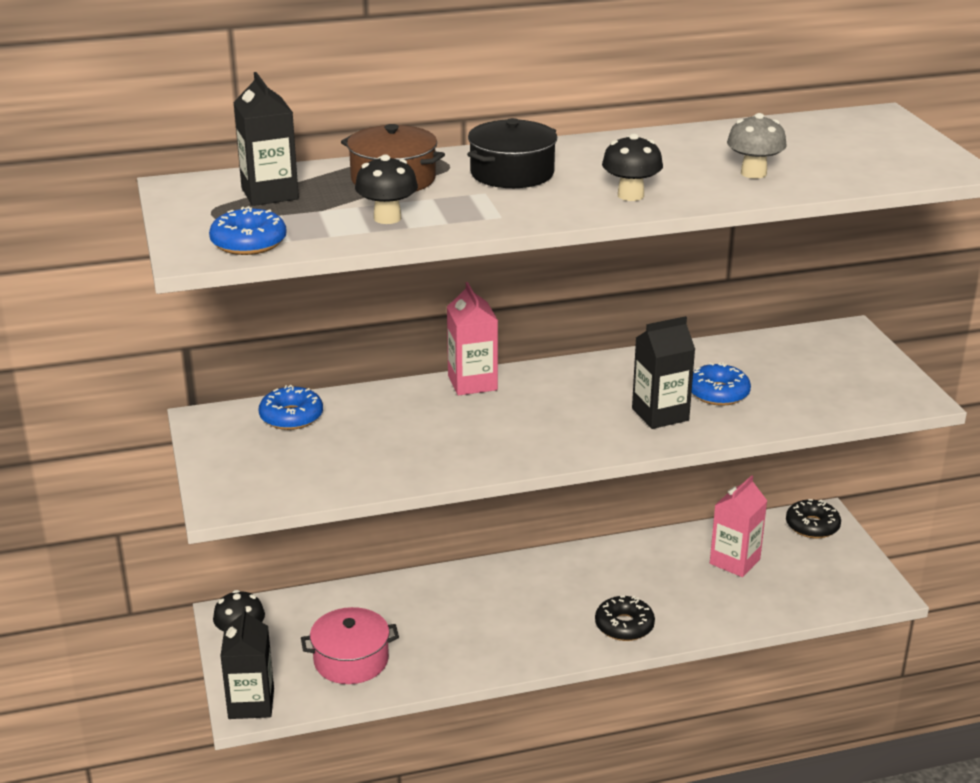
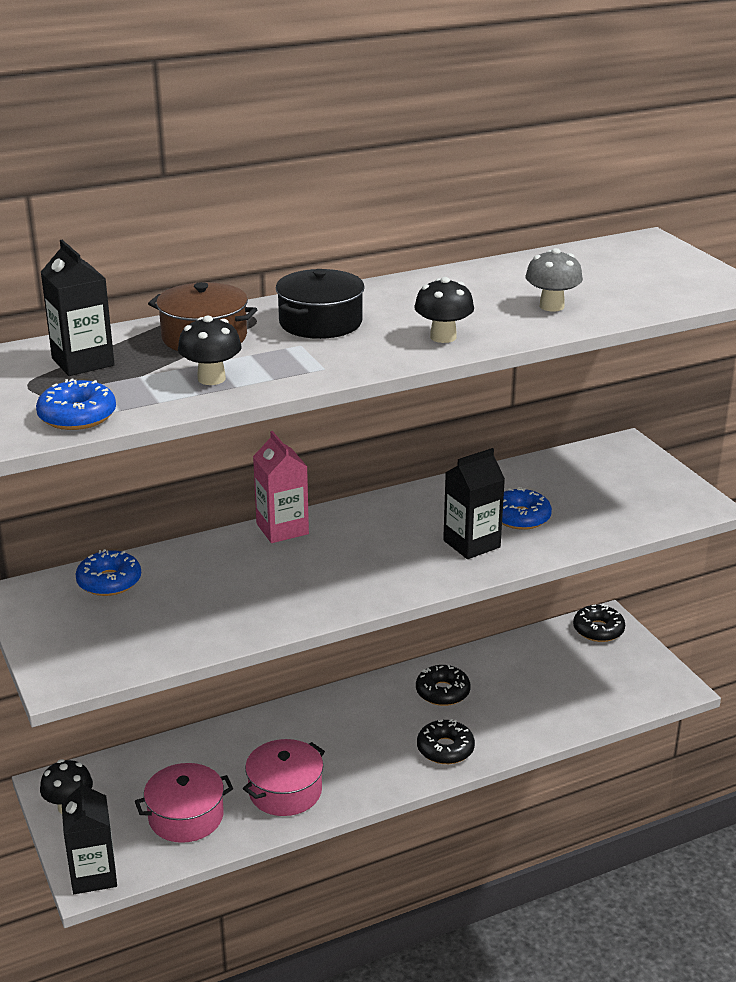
camera: 10 degrees left, 0 degrees up
(453, 647) = (285, 791): none -> pink pot
(634, 570) = (442, 692): none -> black donut
(734, 561) = (535, 673): pink carton -> none

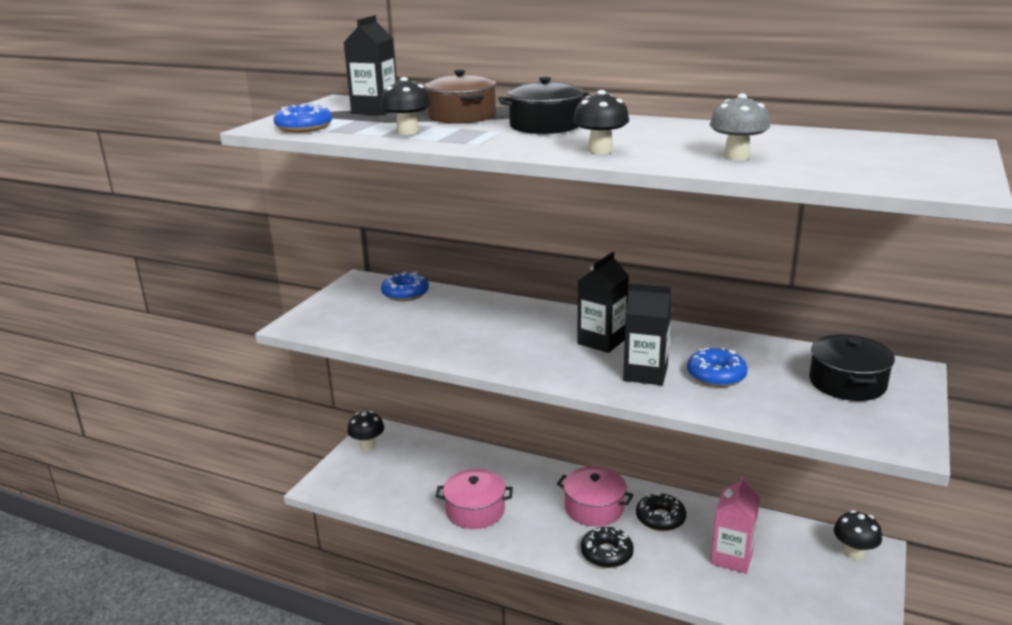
camera: 50 degrees right, 5 degrees down
(93, 875) = (325, 485): black carton -> black carton (602, 341)
(186, 816) = (407, 487): pink pot -> pink pot (594, 508)
(282, 529) = (542, 310): pink carton -> pink carton (731, 557)
(598, 630) = (854, 553): black donut -> black mushroom
(606, 476) = (847, 383): none -> black pot

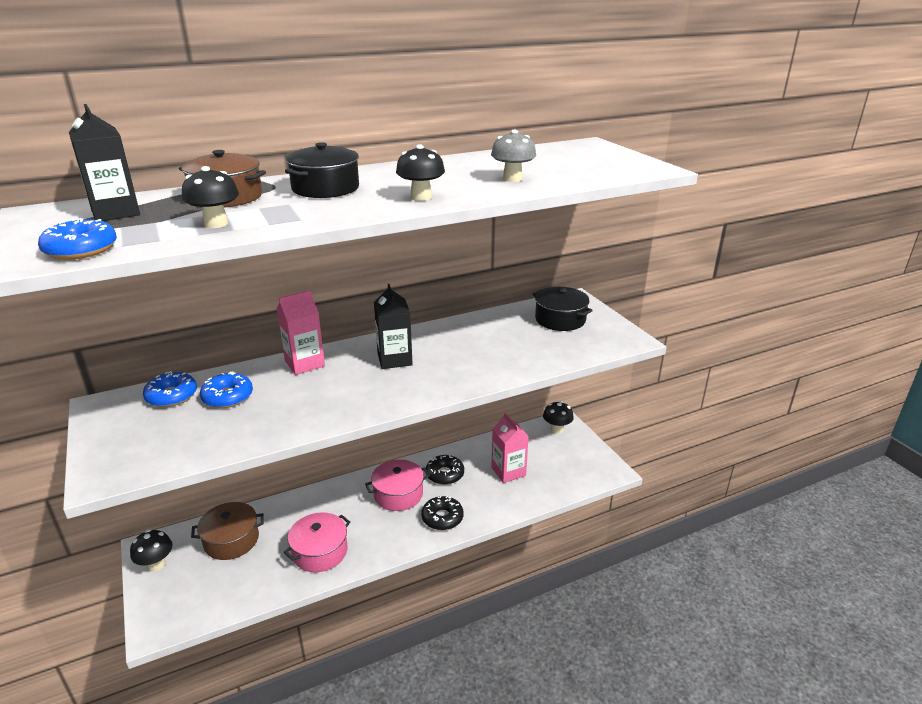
camera: 50 degrees left, 5 degrees up
(429, 460) = (231, 540): none -> brown pot
(525, 311) = (304, 363): none -> pink carton
(645, 373) = (456, 367): black carton -> none
(716, 375) = (495, 348): blue donut -> blue donut (228, 397)

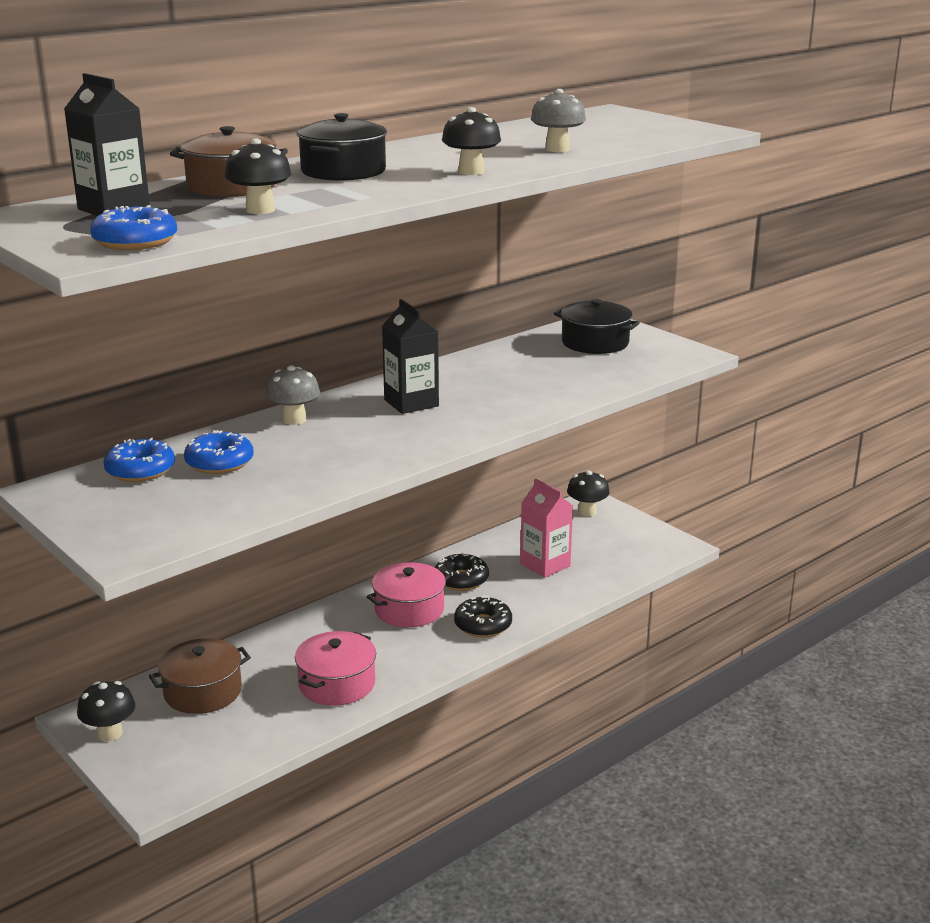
camera: 15 degrees left, 5 degrees down
(304, 363) = (294, 420): pink carton -> grey mushroom

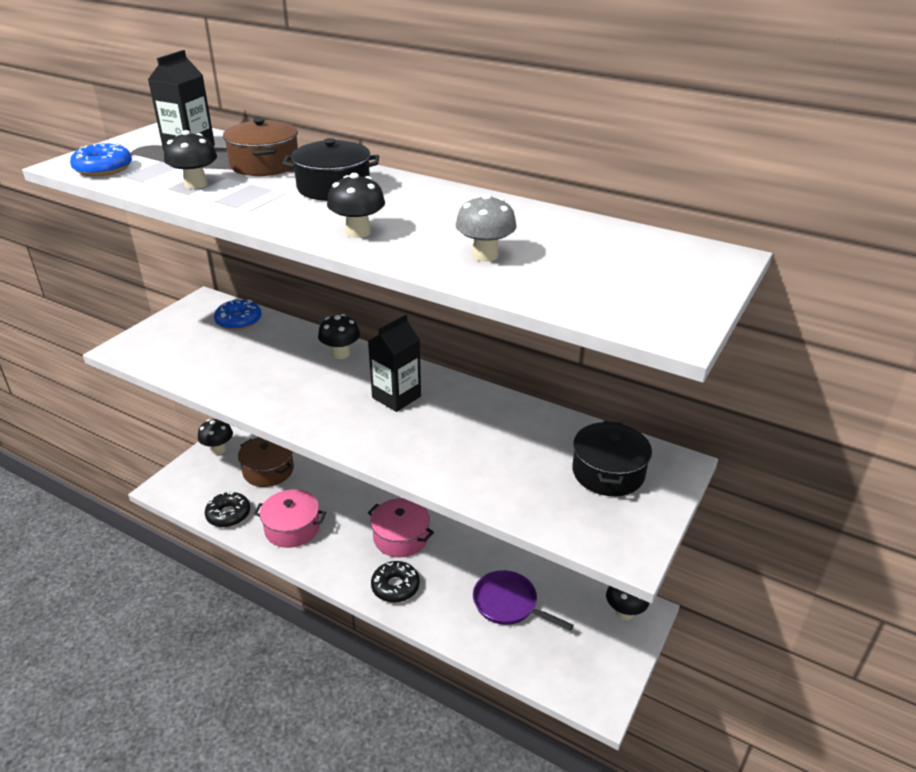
camera: 70 degrees right, 10 degrees up
(219, 462) = (258, 344): blue donut -> none
(294, 420) = (340, 354): grey mushroom -> black mushroom
(461, 580) = (458, 555): black donut -> black donut (228, 514)
(545, 565) = (508, 604): pink carton -> purple pan

